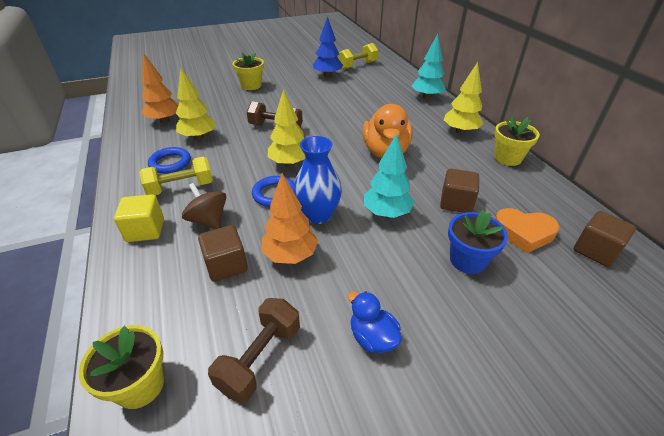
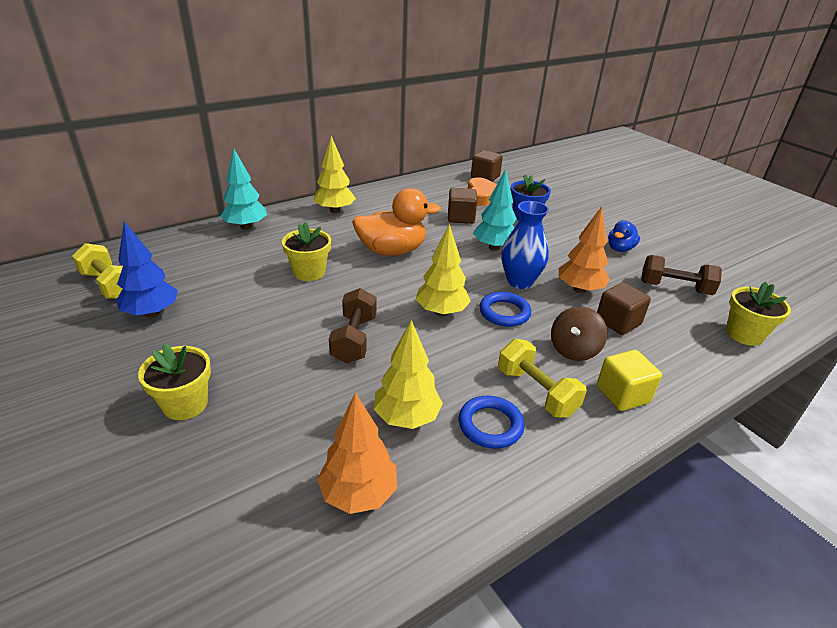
camera: 105 degrees left, 5 degrees down
(507, 158) = (380, 193): yellow flower pot -> yellow flower pot (309, 272)

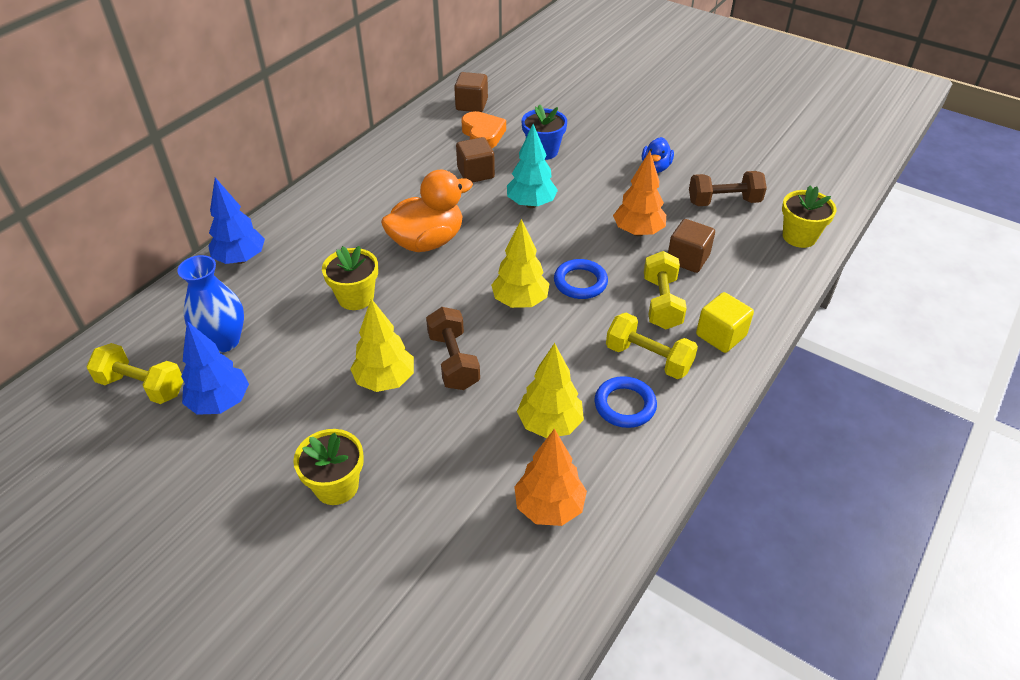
camera: 20 degrees left, 10 degrees up
(246, 227) = (240, 259): turquoise tree -> blue tree
(335, 210) = (329, 204): yellow tree -> yellow tree (385, 380)
(519, 281) = (577, 240): blue vase -> blue vase (224, 341)
(574, 349) = (661, 303): brown spinning top -> yellow dumbbell

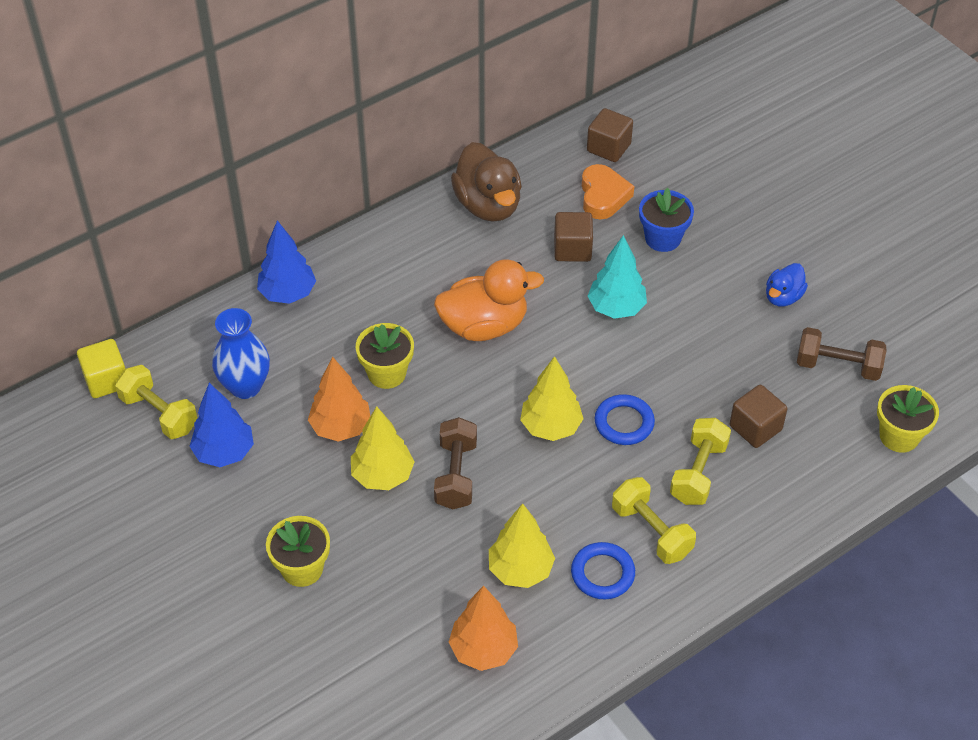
camera: 20 degrees right, 5 degrees up
(393, 159) = (488, 205): none -> brown duck
(638, 232) = (718, 378): orange tree -> orange tree (341, 427)
(720, 335) = (741, 529): yellow cube -> yellow cube (106, 380)

